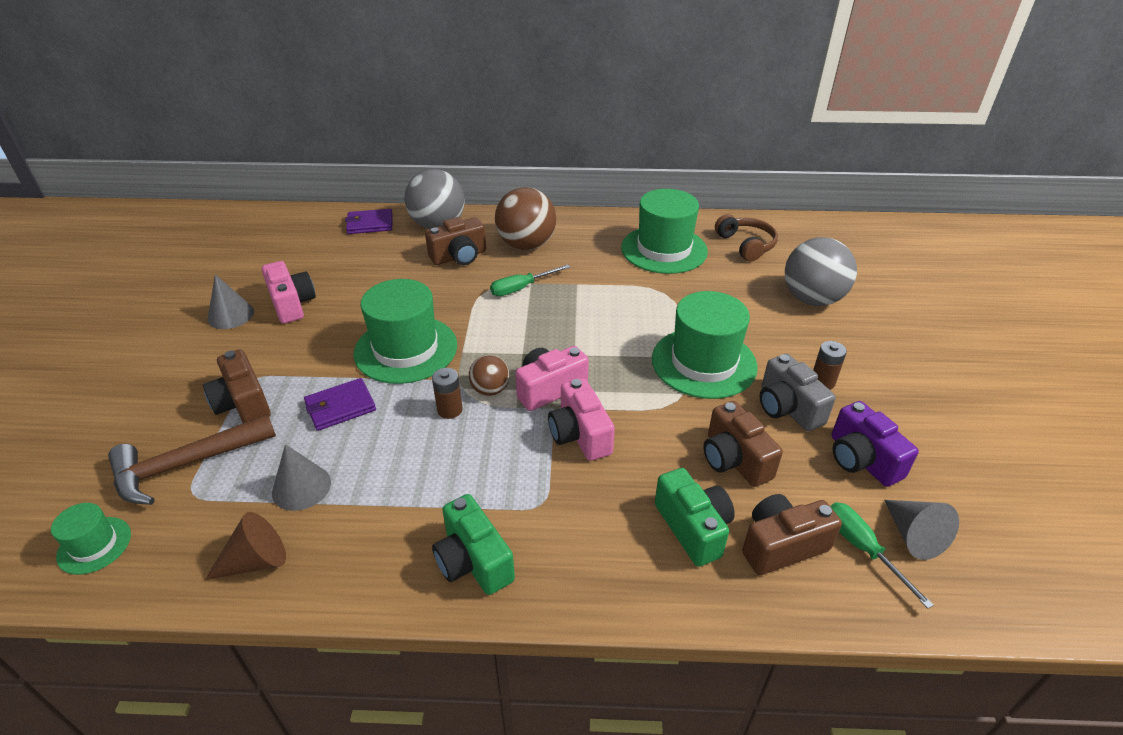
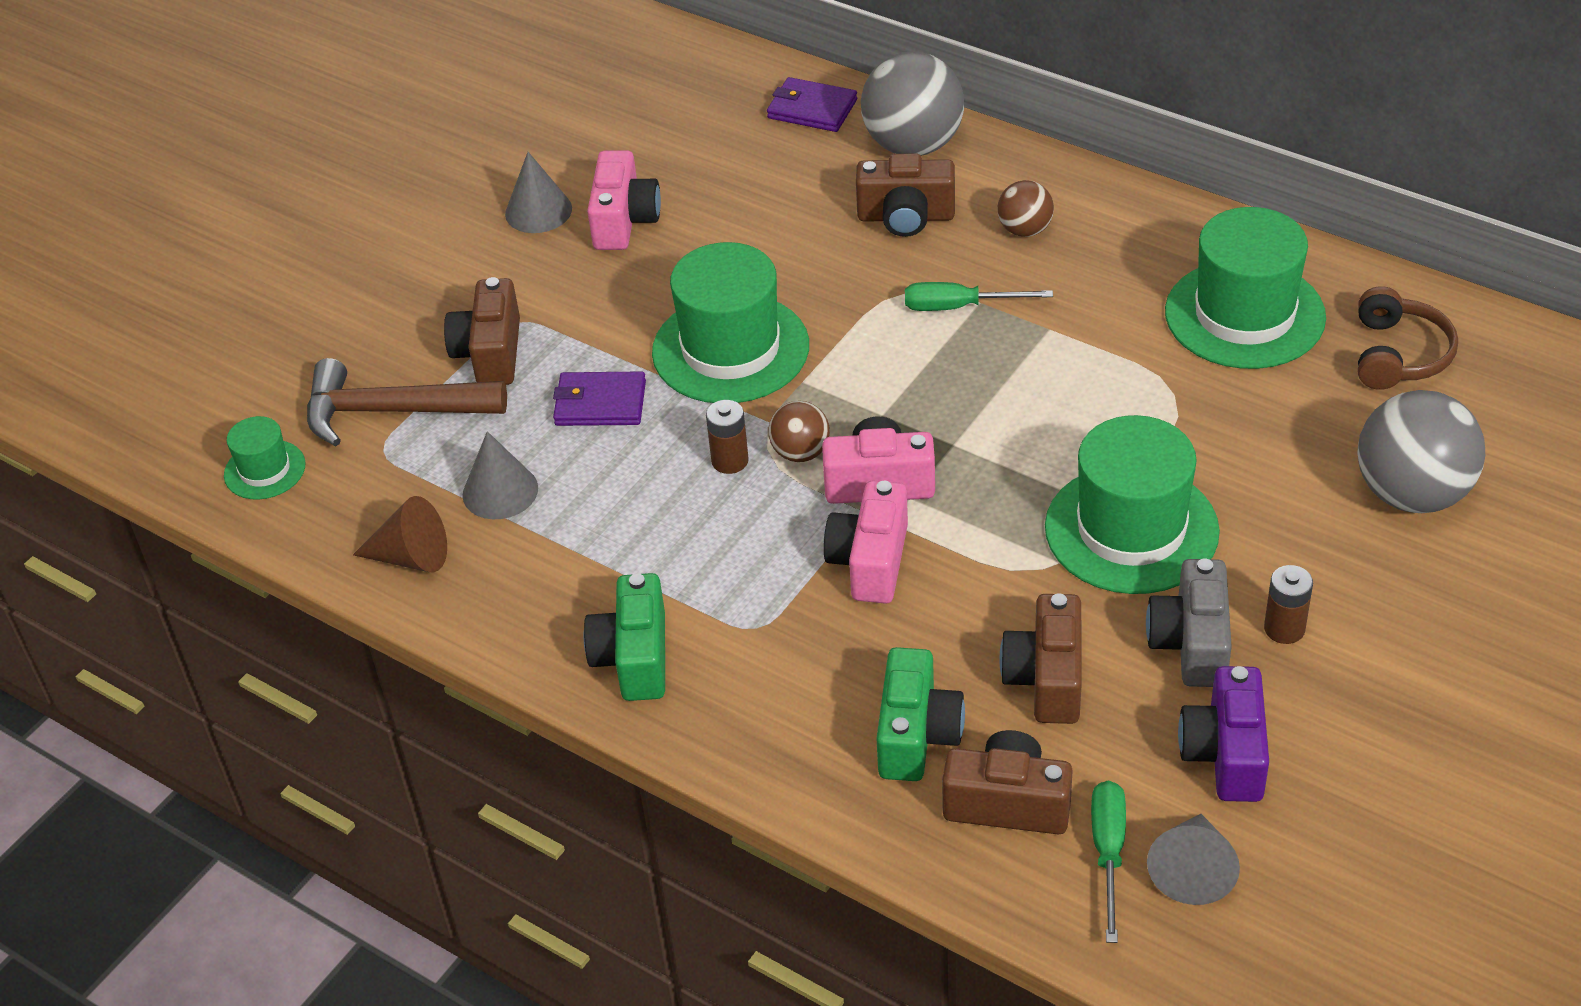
camera: 35 degrees right, 5 degrees up
(526, 245) = (1025, 230): brown ball -> brown ball, size x0.52

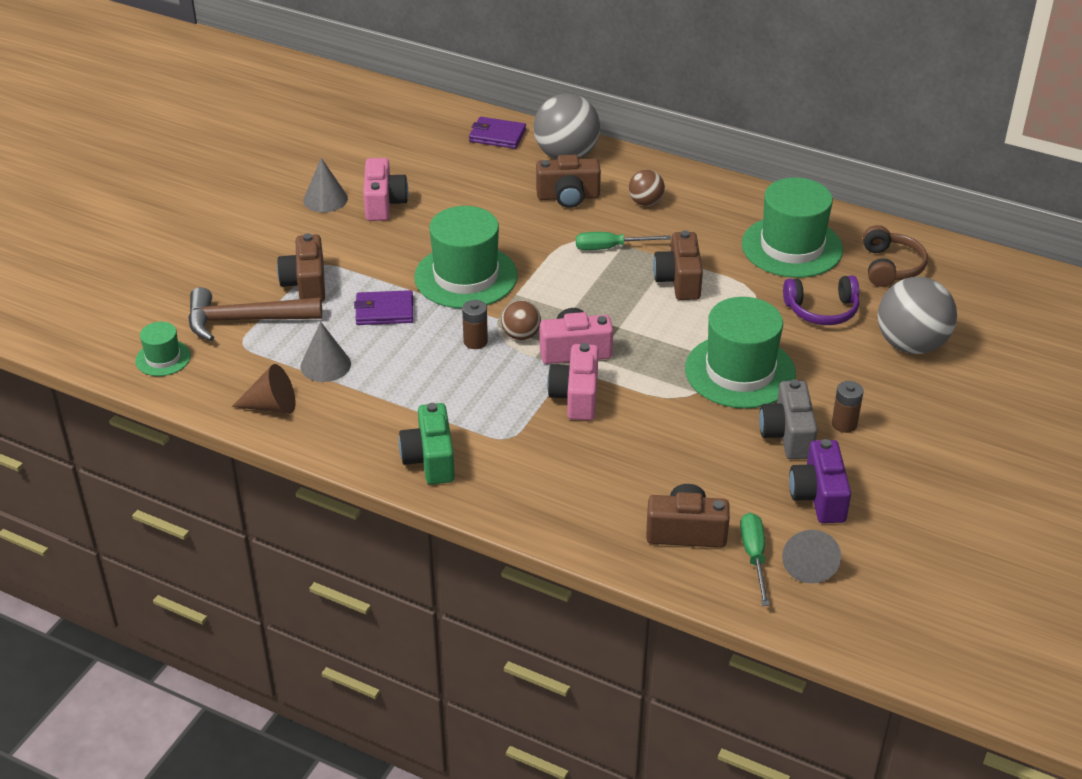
camera: 10 degrees left, 5 degrees down
(916, 735) = (621, 495): green camera -> none
(1046, 679) = (699, 459): brown camera -> brown camera (679, 280)
(1277, 427) = (822, 310): none -> purple headphones

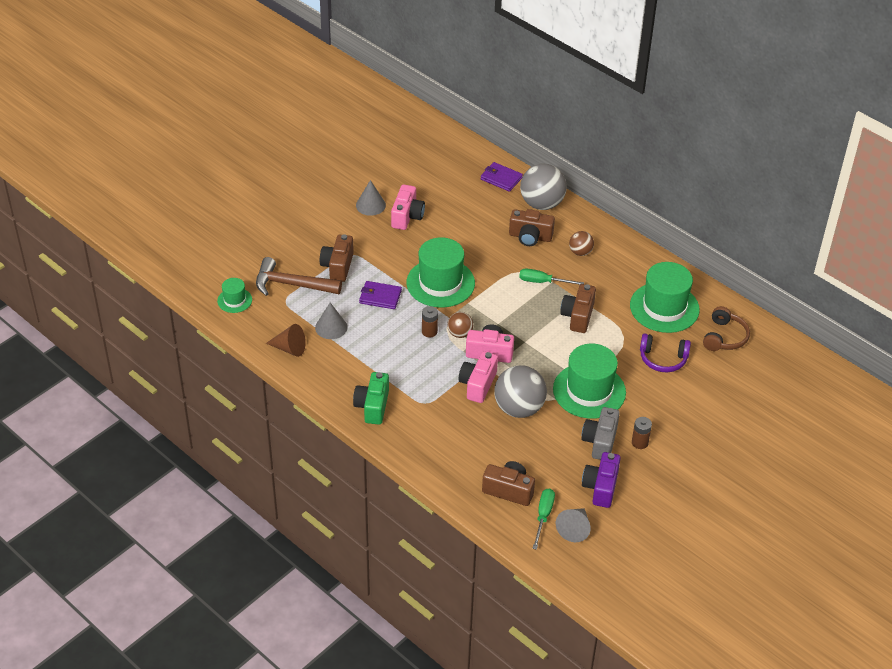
camera: 15 degrees right, 5 degrees up
(911, 344) = (710, 397): grey ball -> grey ball (519, 408)

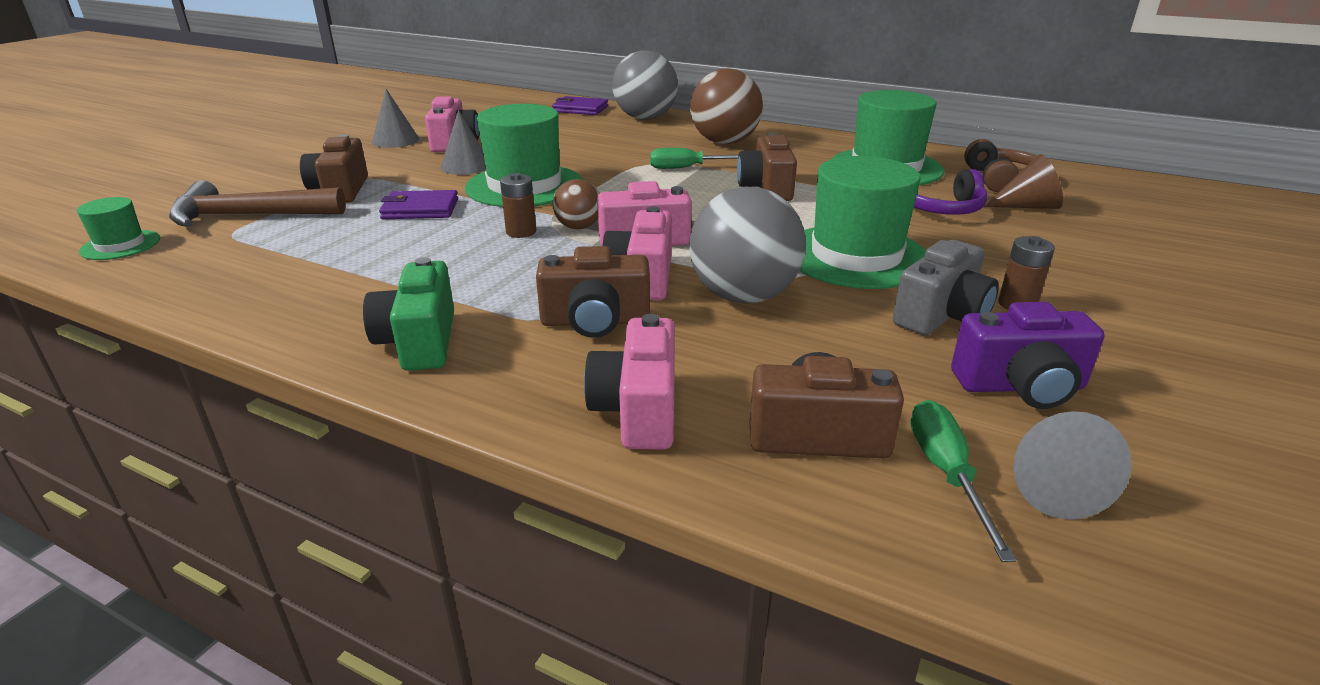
camera: 15 degrees left, 15 degrees down
(289, 348) = (226, 287): brown cone -> brown cone (1028, 206)
(331, 327) = (323, 250): grey cone -> grey cone (466, 166)
(449, 464) = (638, 410): none -> pink camera
(530, 237) = (645, 139): brown camera -> brown camera (595, 321)
(580, 252) = (724, 142): brown ball -> brown ball, size x1.91
(600, 441) = (942, 315): grey camera -> grey camera turned 135 degrees counterclockwise
(601, 487) = (1020, 386): purple camera -> purple camera turned 90 degrees counterclockwise

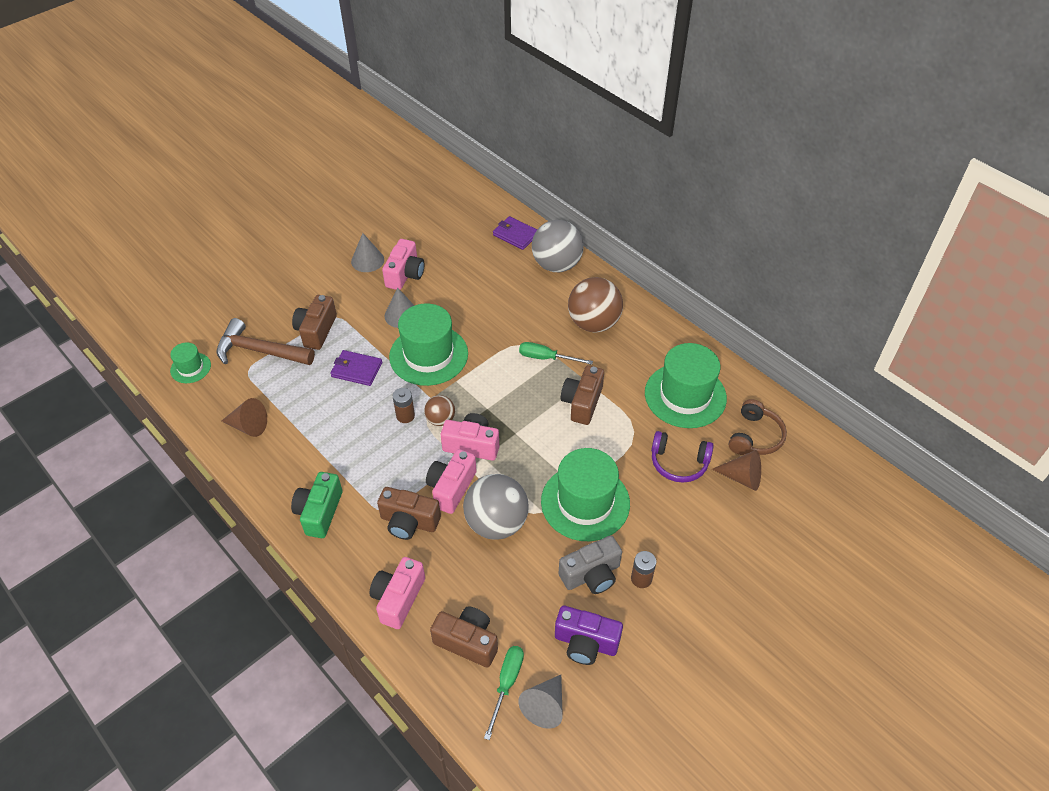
camera: 20 degrees right, 20 degrees up
(245, 279) = (249, 426): none -> brown cone

